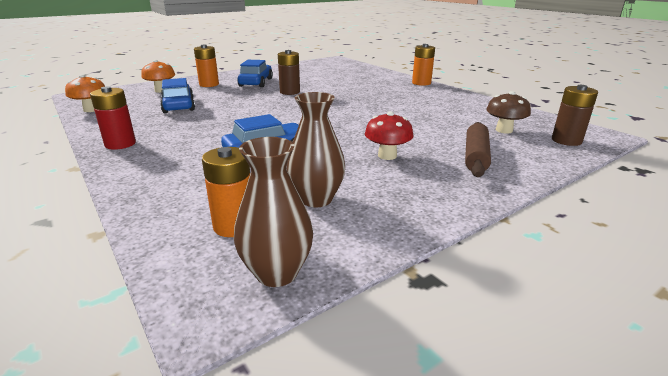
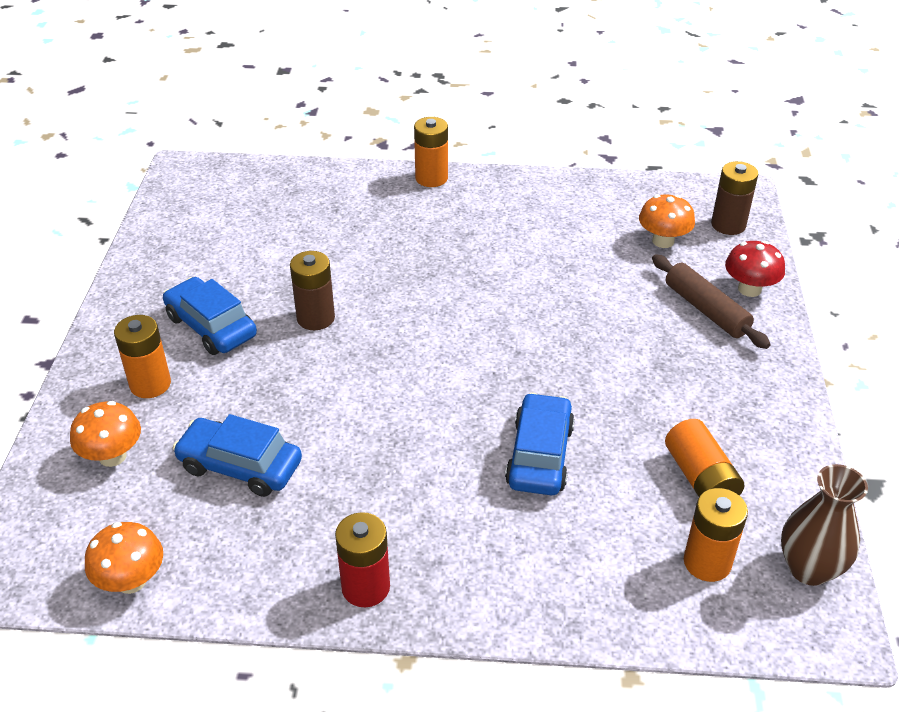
camera: 50 degrees left, 15 degrees up
(316, 199) = (700, 478): brown vase -> orange battery
(387, 156) = (645, 368): red mushroom -> red mushroom (749, 289)
(504, 130) = (663, 241): brown mushroom -> orange mushroom

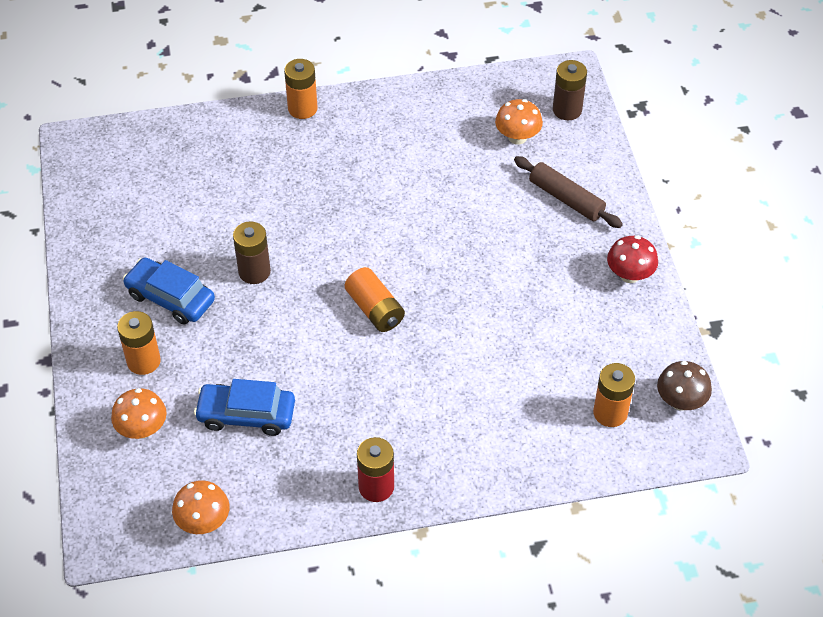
camera: 15 degrees left, 10 degrees up
(539, 455) = (470, 355): blue car -> none
(700, 478) = (592, 348): orange battery -> orange battery (375, 309)
(749, 289) = (596, 172): red mushroom -> red mushroom (629, 275)
(809, 568) = (680, 401): brown vase -> brown mushroom

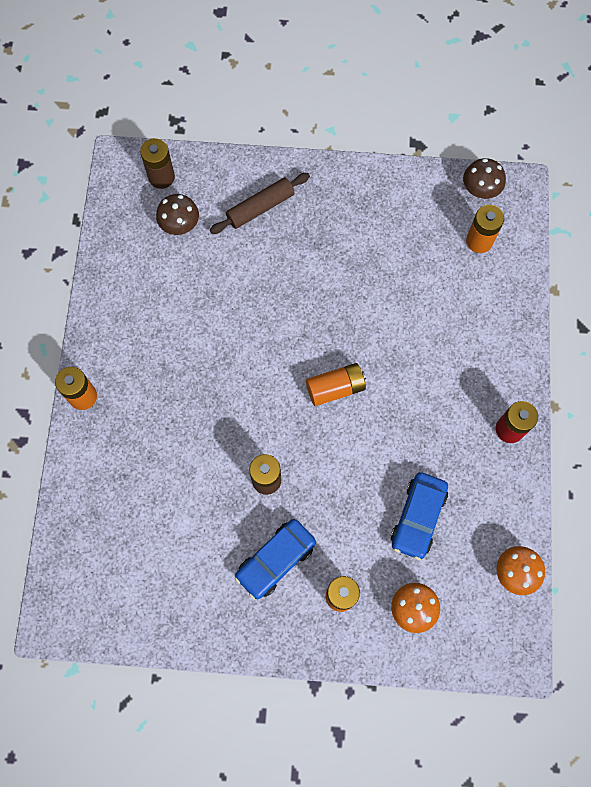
camera: 75 degrees left, 20 degrees up
(517, 137) = (180, 225): orange mushroom -> brown mushroom
(629, 275) = (352, 186): red mushroom -> none

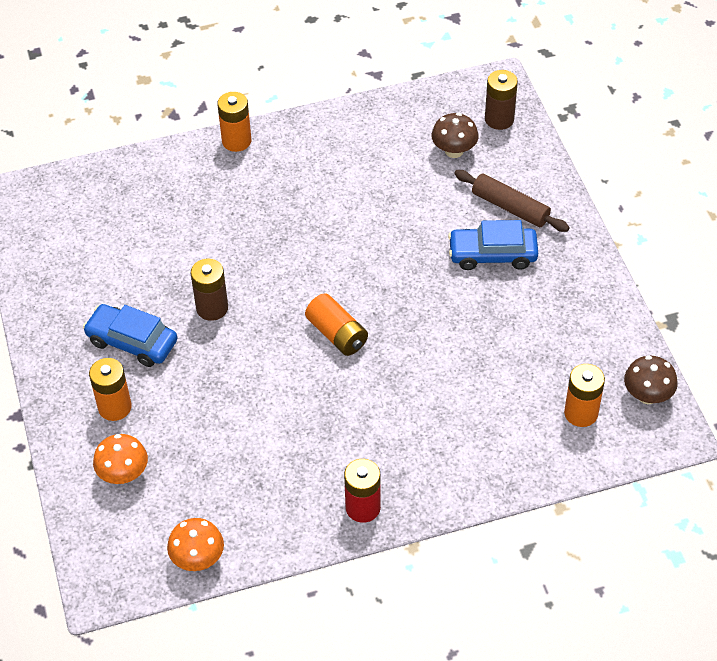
camera: 70 degrees right, 20 degrees down
(418, 517) = (225, 450): blue car -> blue car (492, 254)

